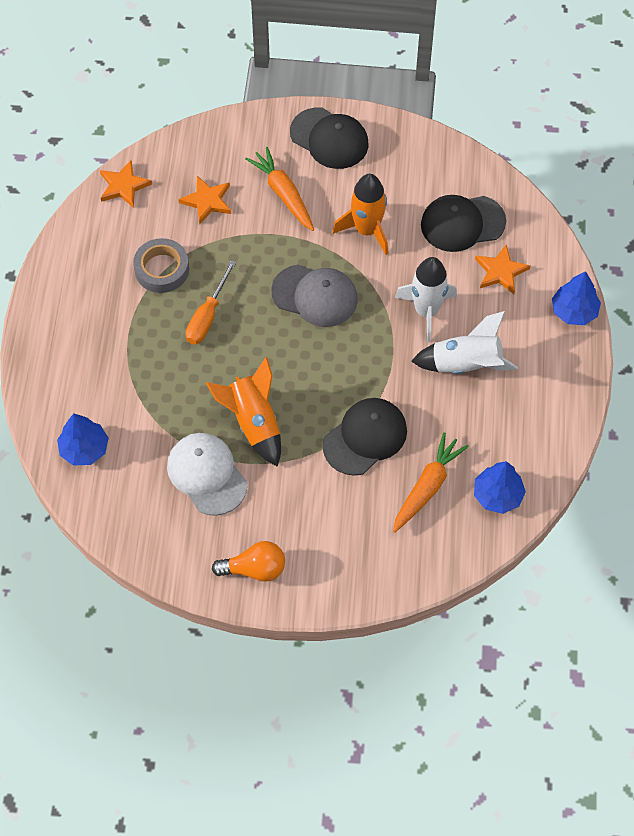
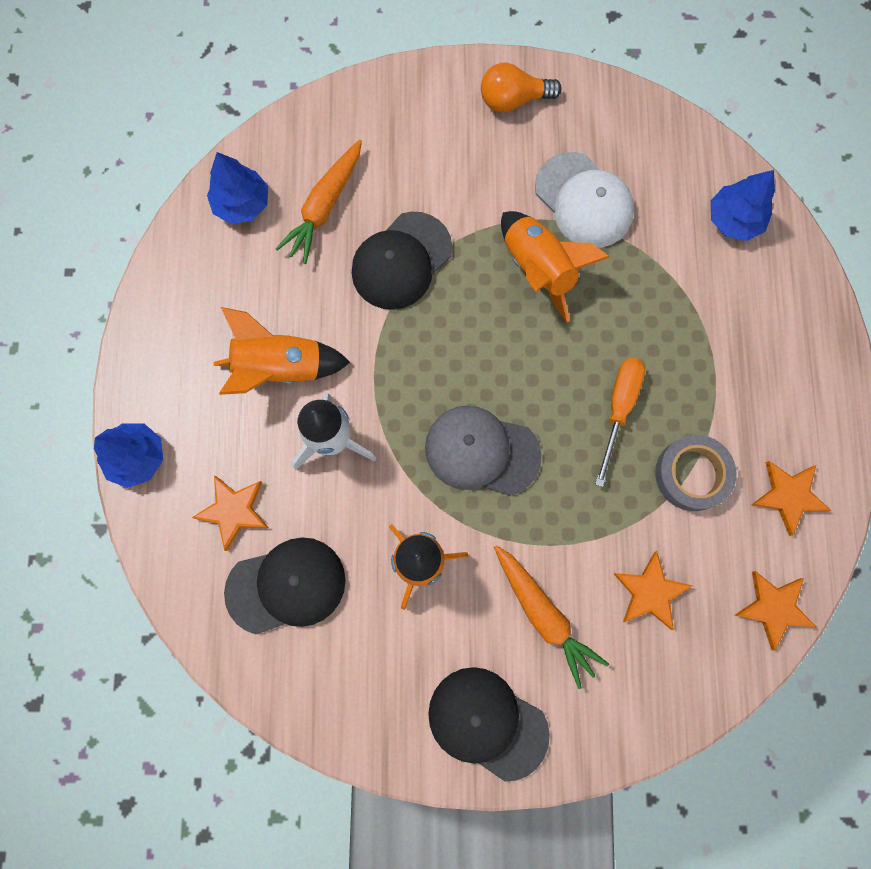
camera: 175 degrees right, 15 degrees up
(94, 251) = (788, 496): none -> orange star
(465, 364) = (281, 368): white rocket -> orange rocket

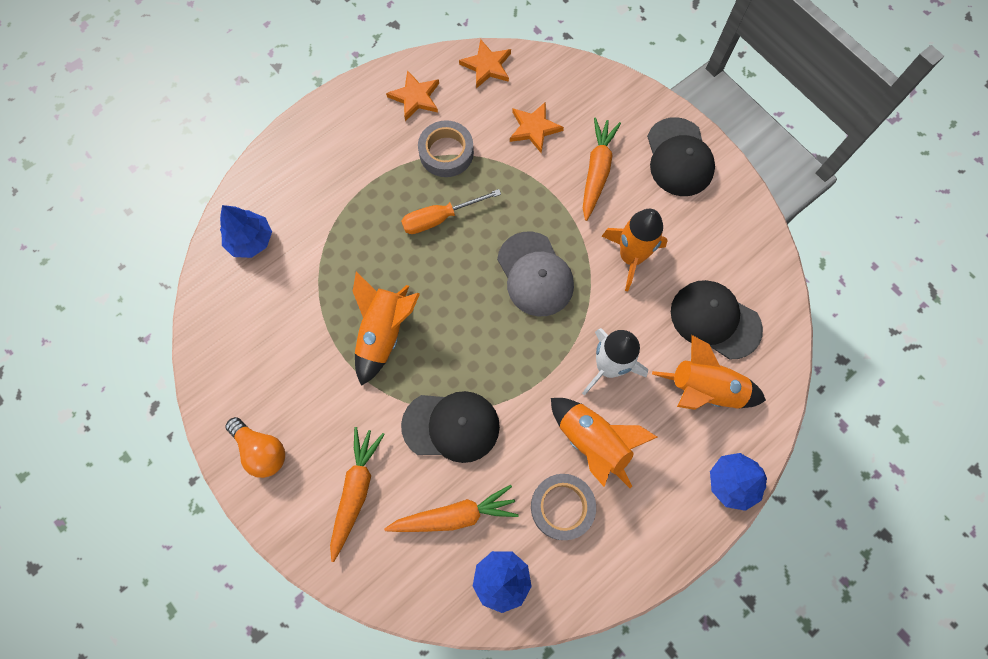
camera: 130 degrees left, 5 degrees down
(234, 511) = (704, 389): orange star -> orange rocket
(252, 296) = (562, 507): none -> grey tape
(414, 147) = (356, 491): none -> orange carrot
(584, 201) = (309, 341): white cap -> none

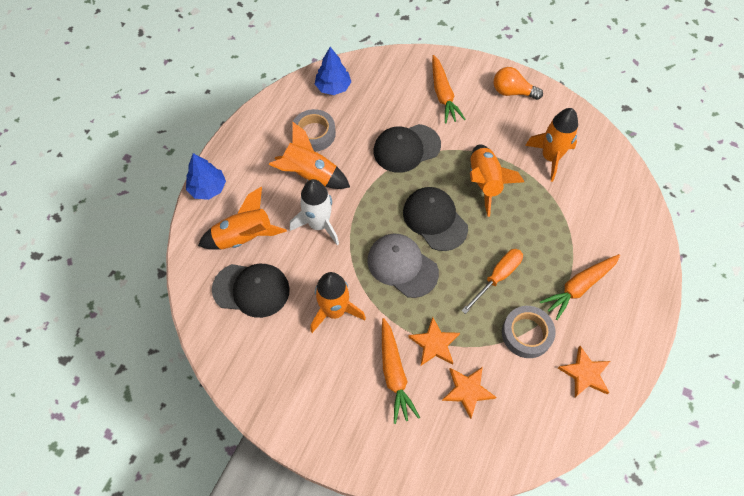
camera: 155 degrees right, 10 degrees down
(251, 240) = (619, 203): blue tree -> none
(284, 331) = (550, 157): none -> orange rocket
(454, 515) = (377, 105): orange carrot -> orange carrot (579, 287)
(487, 66) = (544, 437): orange star -> orange star (434, 344)
(679, 157) = (328, 421): black cap -> black cap (434, 219)

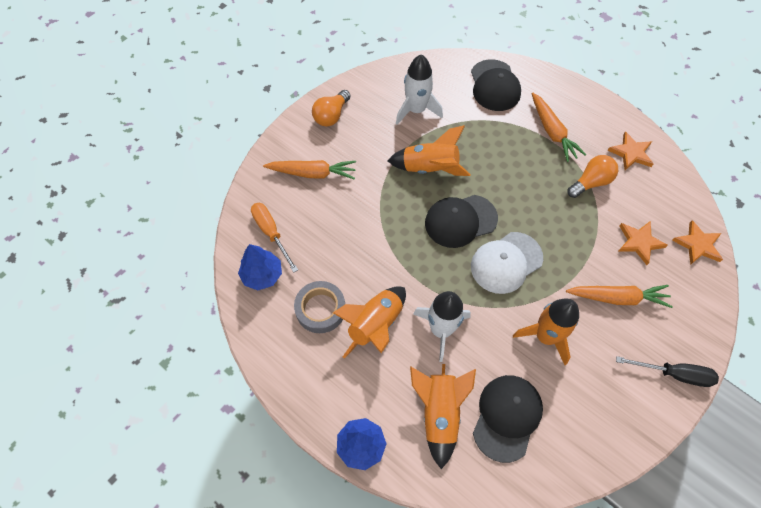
camera: 75 degrees left, 0 degrees up
(325, 435) = (674, 374): none -> black screwdriver
(402, 266) = (506, 262): grey cap -> white cap
(406, 148) = (369, 223): black cap -> black cap (494, 86)
(434, 344) = (591, 256): orange star -> orange star (697, 245)
(497, 277) = (532, 188): orange screwdriver -> orange screwdriver (271, 233)
(526, 334) = (591, 182): grey tape -> orange light bulb
(550, 157) = (416, 110): orange rocket -> white rocket

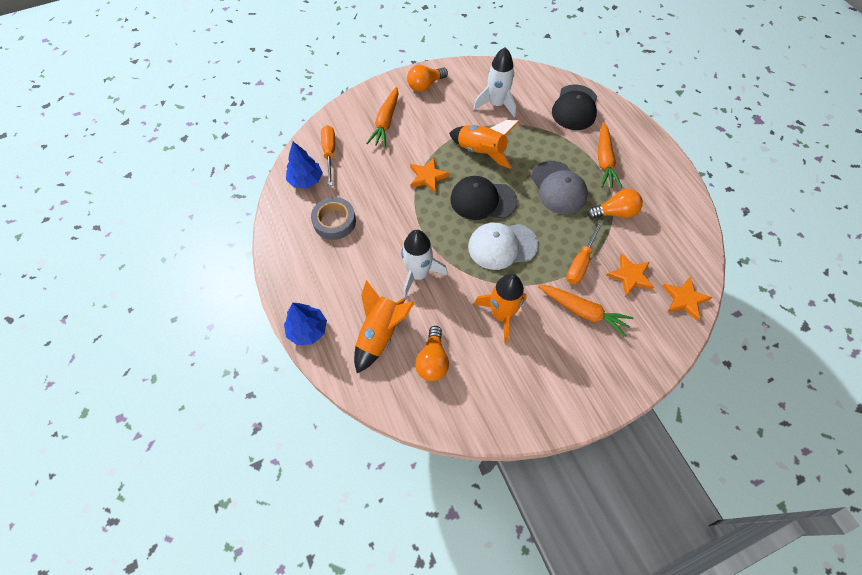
camera: 25 degrees right, 0 degrees up
(312, 173) = (386, 122): orange carrot -> orange carrot turned 75 degrees clockwise
(375, 325) = (369, 250): orange rocket -> none
(507, 417) = (432, 360): black cap -> orange light bulb
(525, 177) = (558, 188): none -> grey cap
(588, 247) = (580, 262): none -> orange screwdriver
(631, 153) = (667, 203): orange star -> orange star (428, 177)
(674, 374) = (597, 391): black screwdriver -> none

